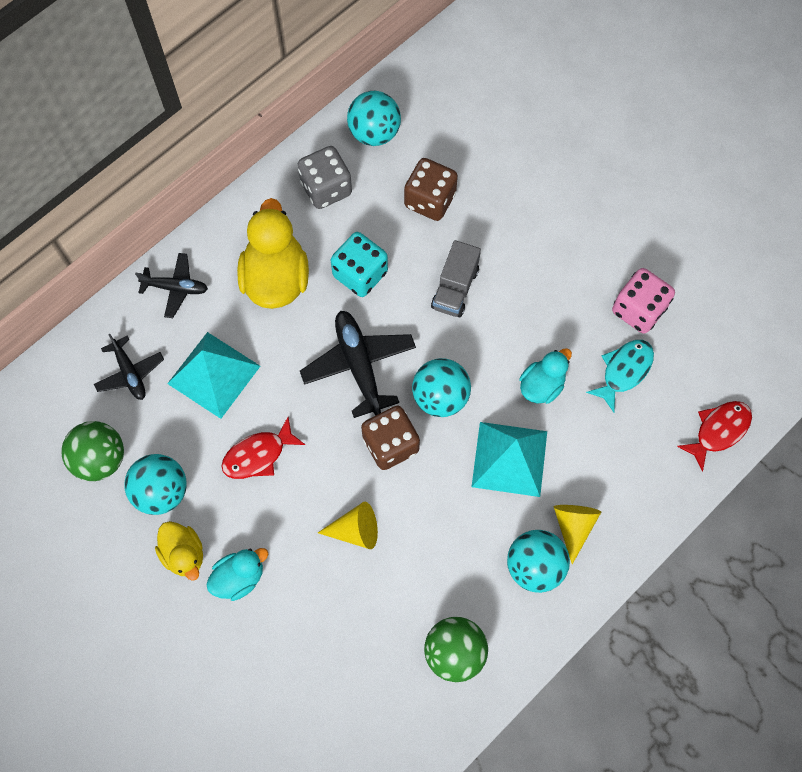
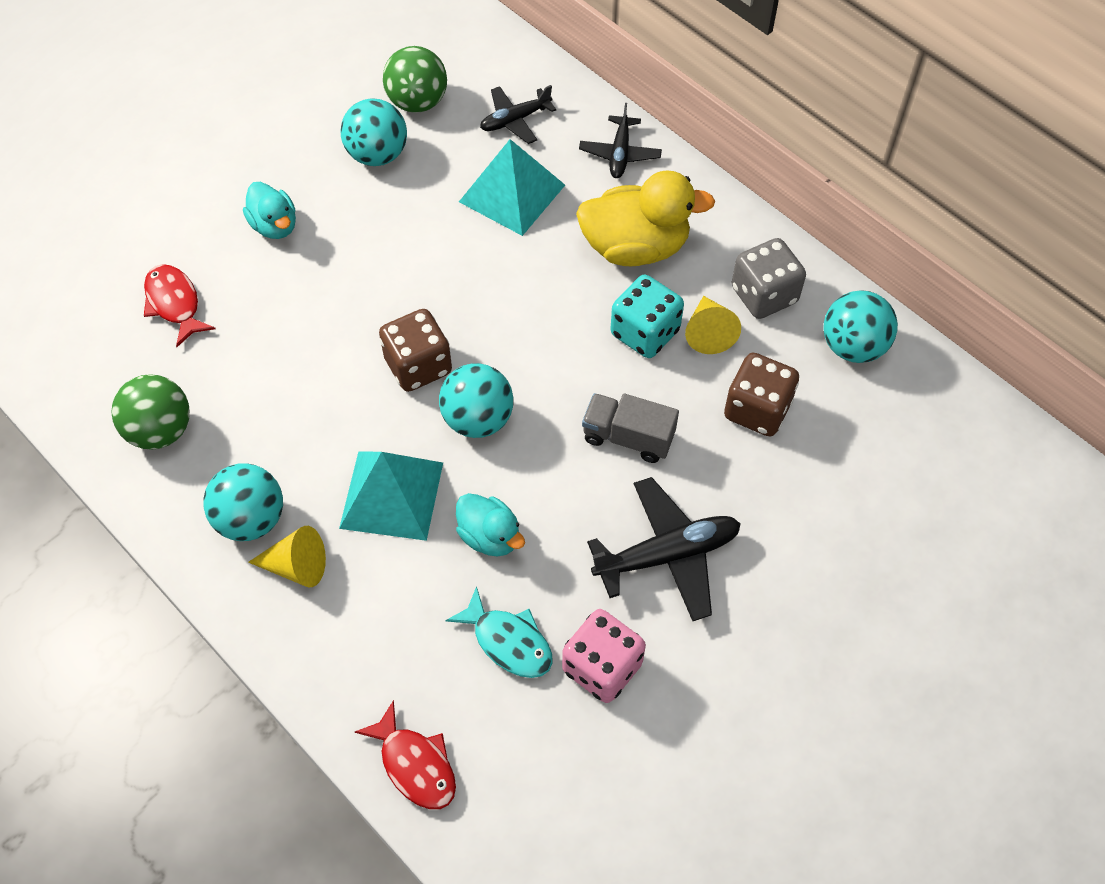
camera: 90 degrees right, 10 degrees down
(184, 554) = (306, 177): yellow duck -> none
(258, 455) = (413, 237): red fish -> red fish (174, 303)
(355, 530) = (316, 331): yellow cone -> yellow cone (708, 332)
(359, 365) = (521, 333): black plane -> black plane (667, 555)

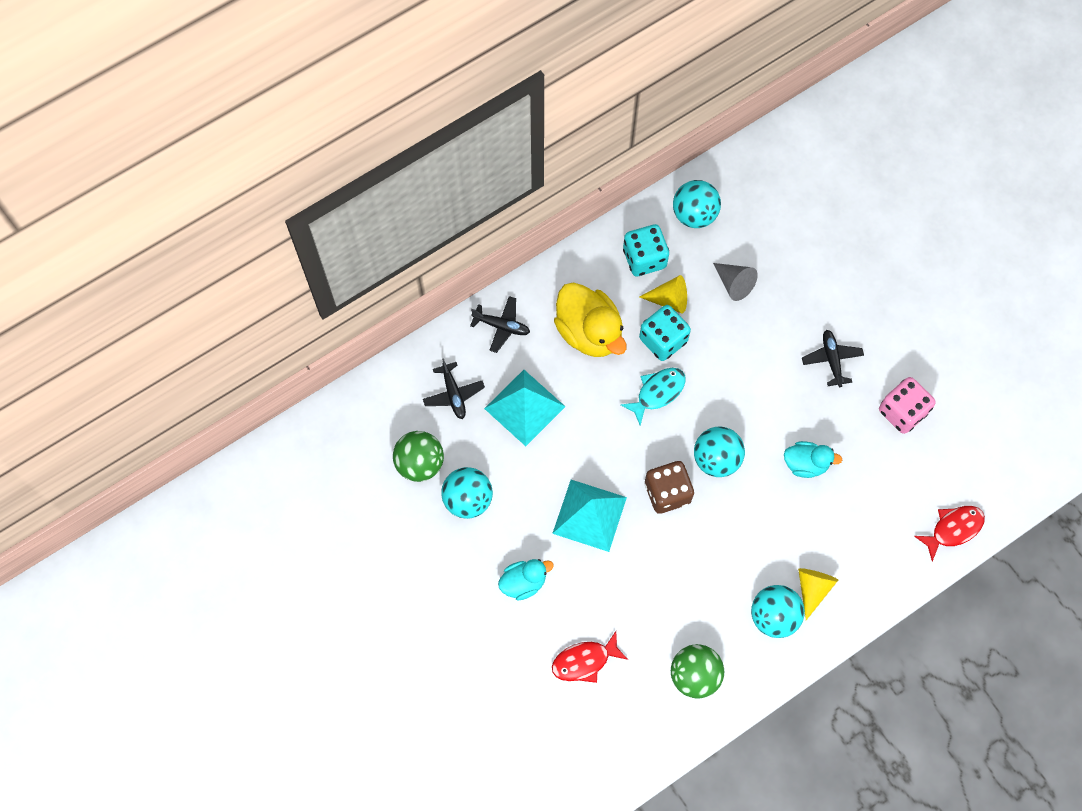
camera: 80 degrees left, 10 degrees up
(392, 495) = (767, 522): turquoise pyramid -> turquoise pyramid (589, 515)
(490, 536) = (805, 464): turquoise duck -> turquoise duck turned 45 degrees clockwise
(508, 641) = (879, 463): turquoise fish -> turquoise fish (657, 392)
(628, 437) = (744, 366): grey truck -> none
(635, 247) = (589, 332): yellow duck -> yellow duck turned 135 degrees clockwise
(667, 555) = (832, 360): black plane -> black plane, size x0.62
(757, 409) = (734, 284): brown dice -> grey cone
(764, 295) = (644, 258): grey dice -> turquoise dice

